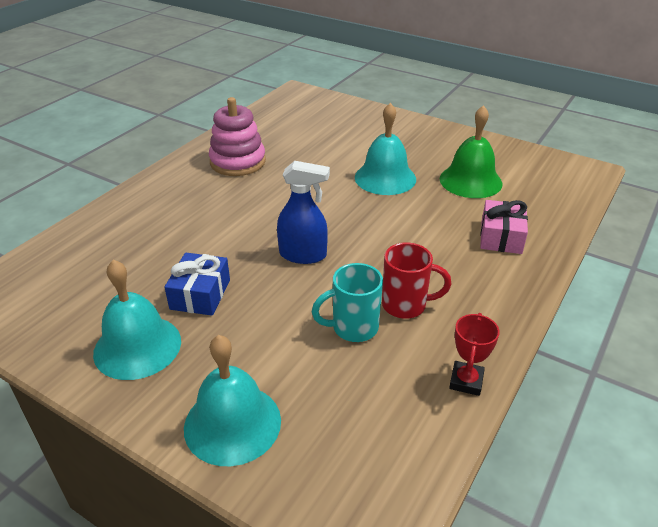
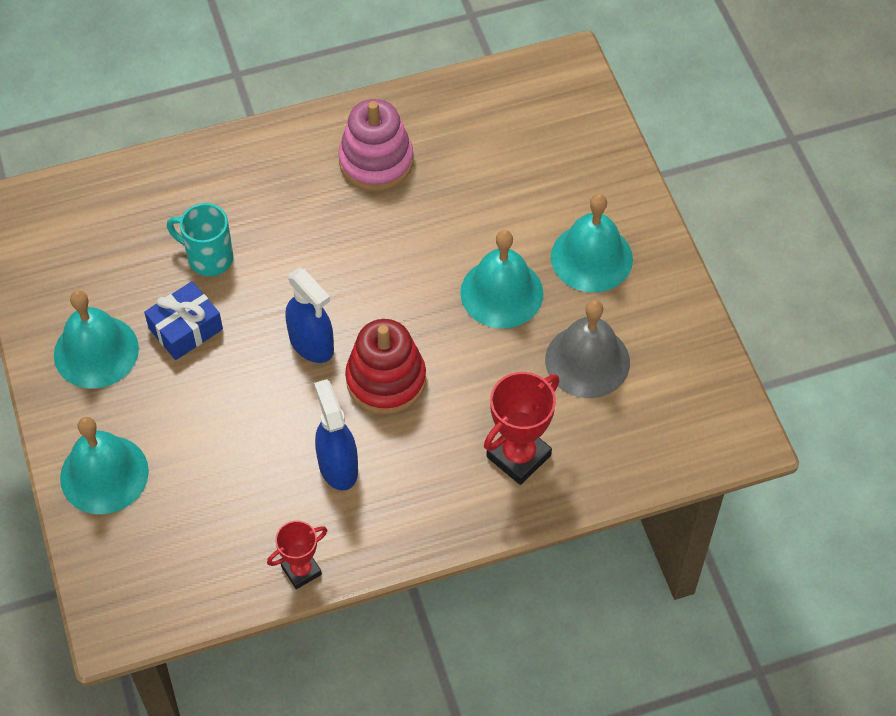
camera: 40 degrees right, 20 degrees up
(353, 328) = (271, 456): turquoise mug -> turquoise mug (208, 258)
(374, 246) = (386, 380): none -> red stacking toy
(406, 305) = (338, 466): red mug -> blue spray bottle
(410, 145) = (591, 257): none -> turquoise bell
(470, 181) = (587, 361): green bell -> grey bell
(501, 237) = (518, 456): pink gift -> red trophy

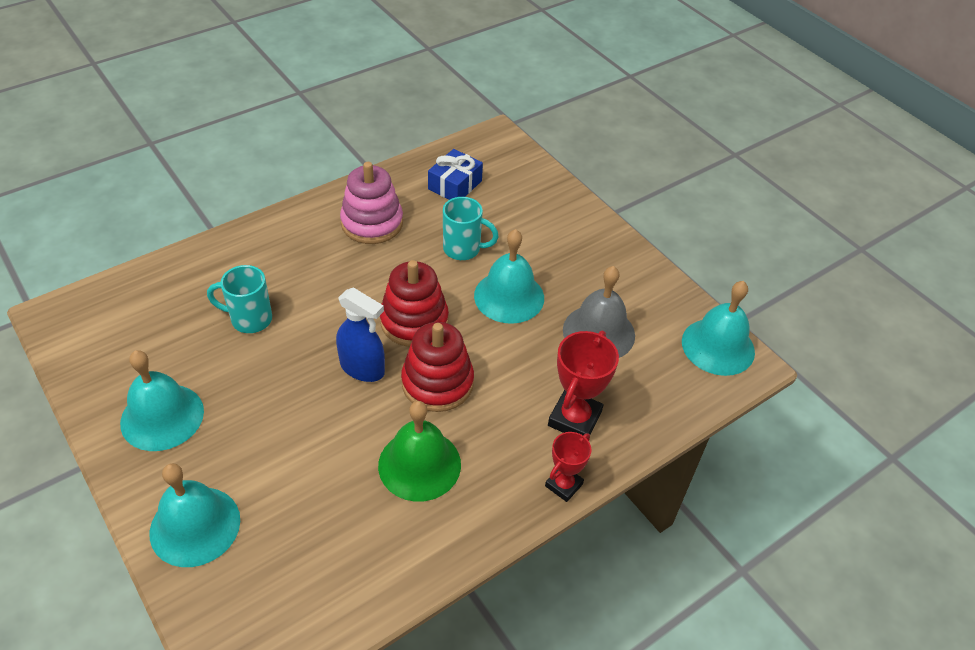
camera: 20 degrees left, 10 degrees down
(185, 329) = (243, 380): blue gift -> blue gift (455, 185)
(301, 570) = (416, 568): red trophy -> red trophy (563, 485)
(338, 466) = (419, 464): blue spray bottle -> green bell
(384, 300) = (414, 321): none -> red stacking toy
(470, 219) = (463, 249): none -> turquoise mug
(591, 257) = (569, 258): turquoise bell -> turquoise bell (718, 346)

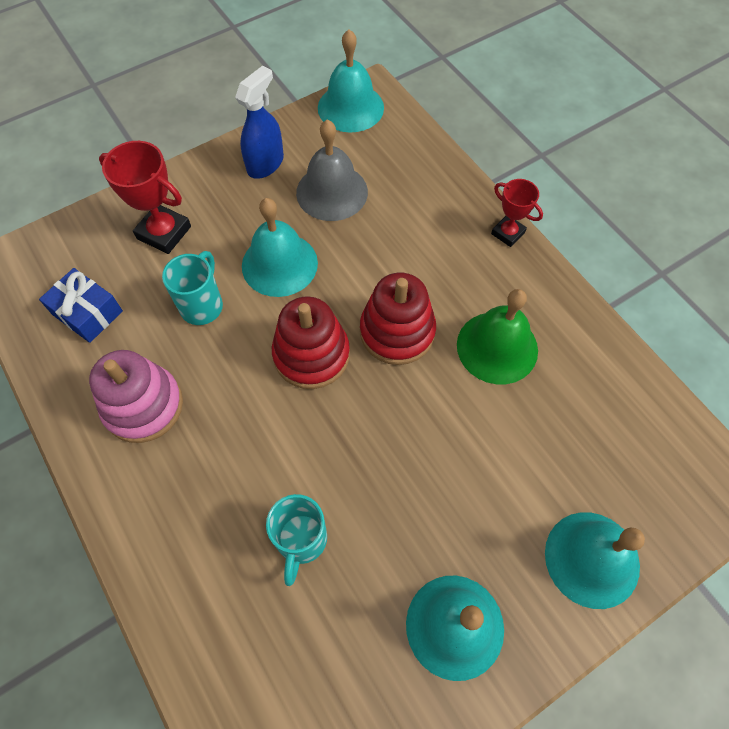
camera: 85 degrees left, 15 degrees up
(362, 368) = (378, 405): blue spray bottle -> blue spray bottle (265, 164)
(574, 419) = (436, 220): red trophy -> red trophy (164, 232)

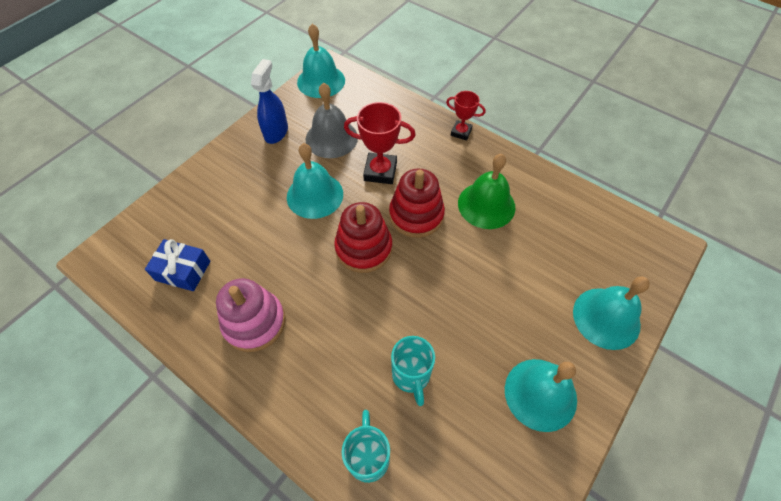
camera: 20 degrees left, 5 degrees down
(164, 232) = (220, 198): red trophy -> red trophy (380, 171)
(202, 305) = (270, 239): turquoise mug -> turquoise mug (368, 457)

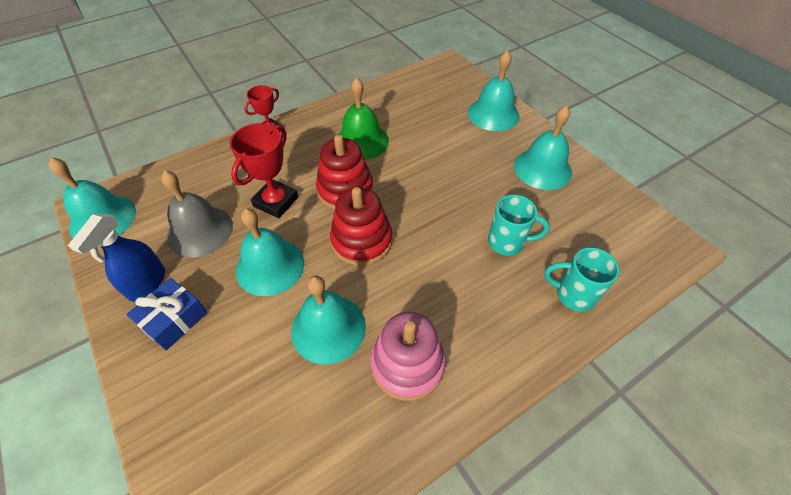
camera: 70 degrees left, 5 degrees down
(183, 271) = (299, 439): blue gift -> blue gift (174, 320)
(271, 255) = (328, 328): none -> turquoise bell
(276, 132) = (147, 283): blue spray bottle -> blue spray bottle turned 105 degrees counterclockwise

